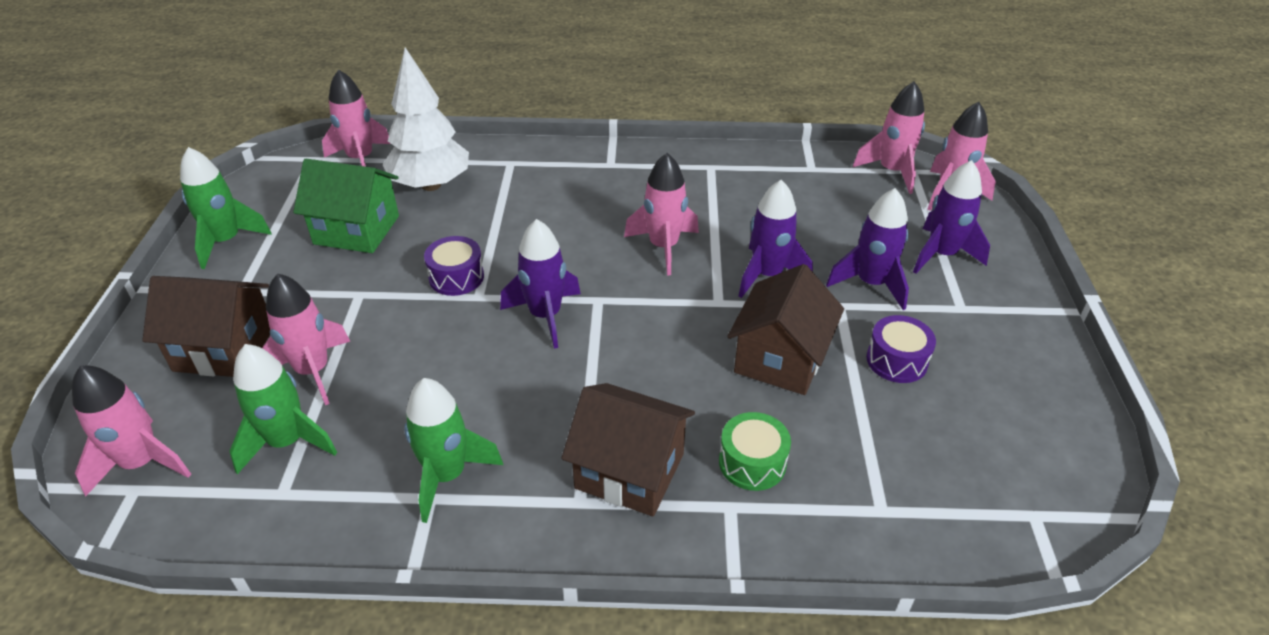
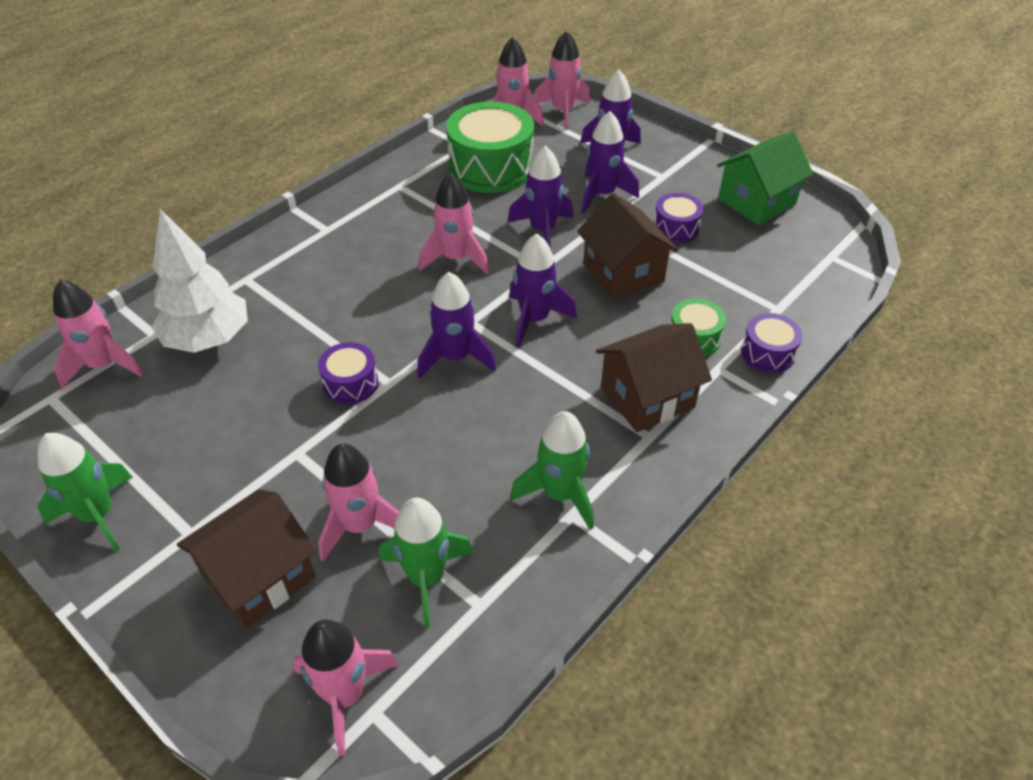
camera: 50 degrees left, 5 degrees up
(356, 230) = (206, 415): green house -> green house (756, 201)
(645, 336) = (534, 319): none -> purple rocket
(800, 537) = (767, 353): none -> purple drum
(806, 198) = (491, 167): none -> green drum

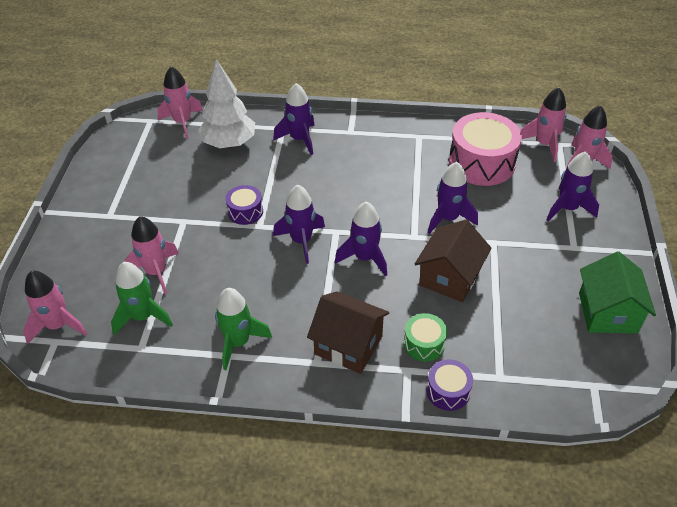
camera: 55 degrees right, 0 degrees up
(98, 515) = (98, 180): green rocket -> none
(259, 577) = (101, 254): brown house -> none
(456, 258) = (381, 195): pink rocket -> none
(491, 167) = (481, 163): green drum -> pink drum
(602, 195) = (516, 227): purple rocket -> purple rocket (299, 139)
(676, 228) = (525, 282): purple drum -> none
(756, 201) = (607, 312): green house -> green house turned 75 degrees clockwise

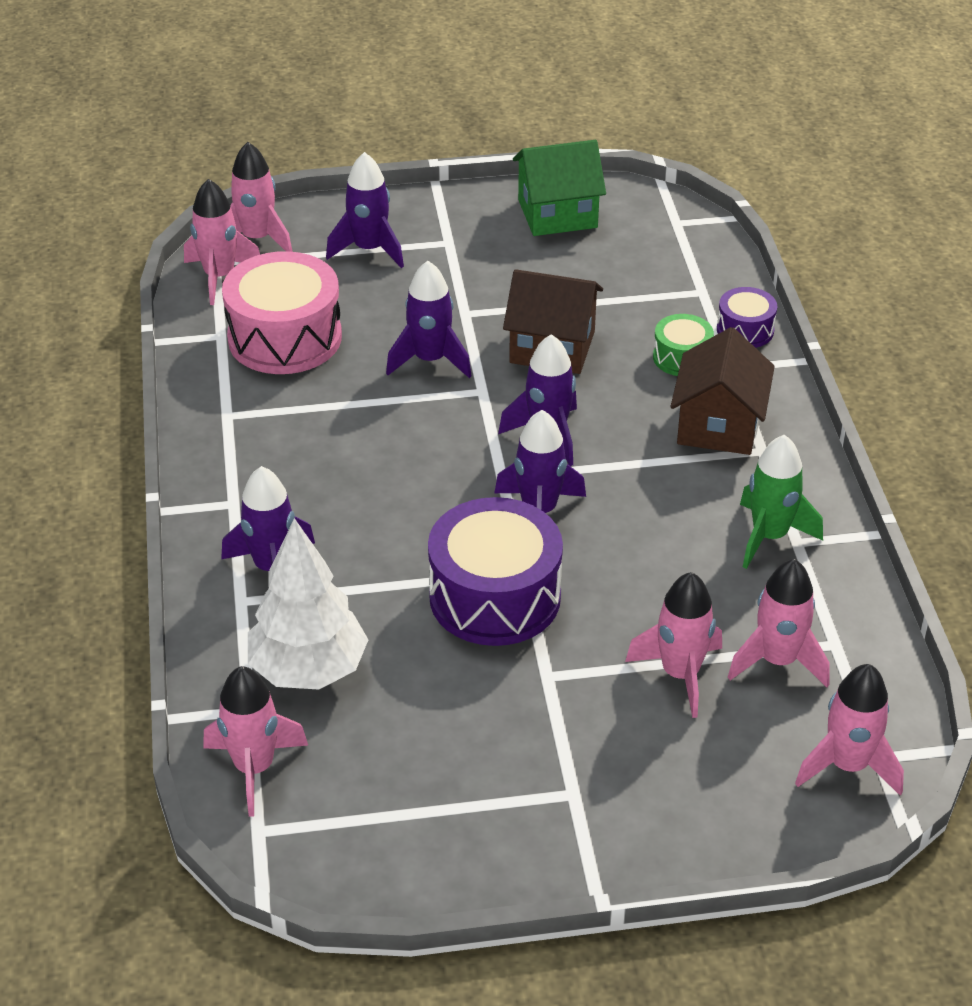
camera: 105 degrees left, 5 degrees down
(143, 317) = (778, 661): green rocket -> pink rocket
(245, 212) = (495, 597): purple drum -> purple drum, size x1.98

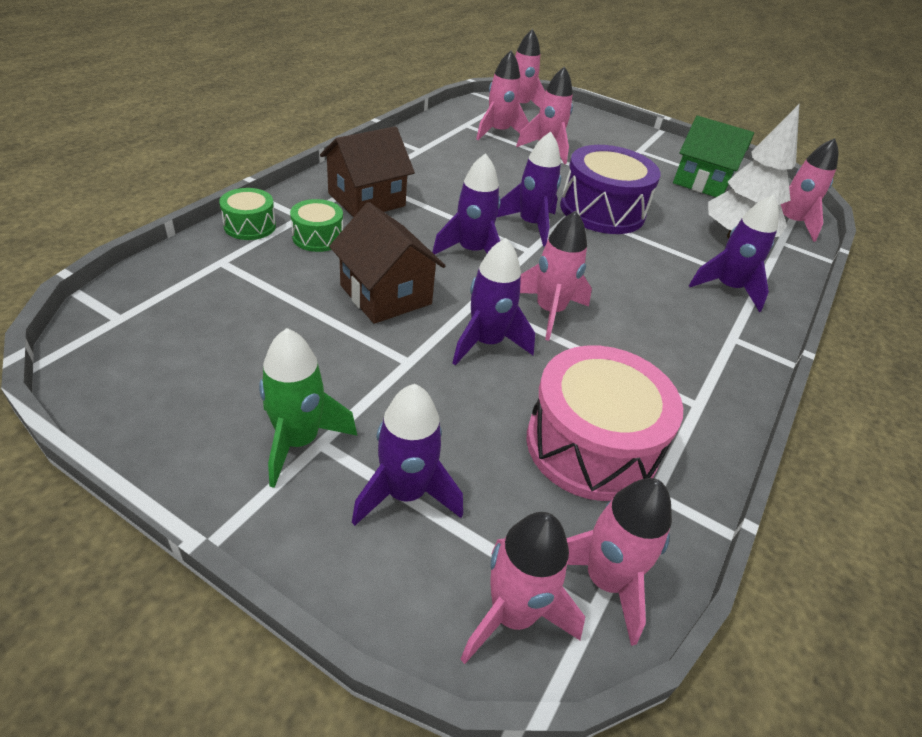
camera: 145 degrees left, 0 degrees up
(413, 419) = (549, 311): none -> pink rocket
(557, 214) = (181, 398): green house -> green house (701, 182)
(745, 330) = (250, 226): purple drum -> green drum
(769, 536) = (429, 157): green rocket -> green rocket (298, 441)

